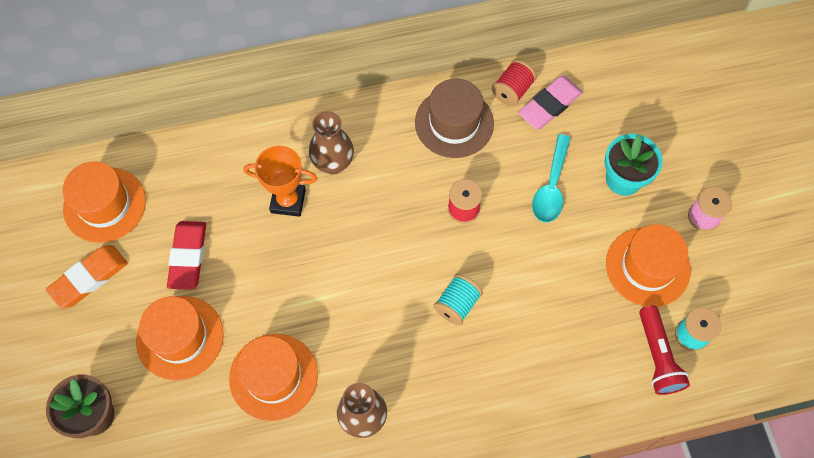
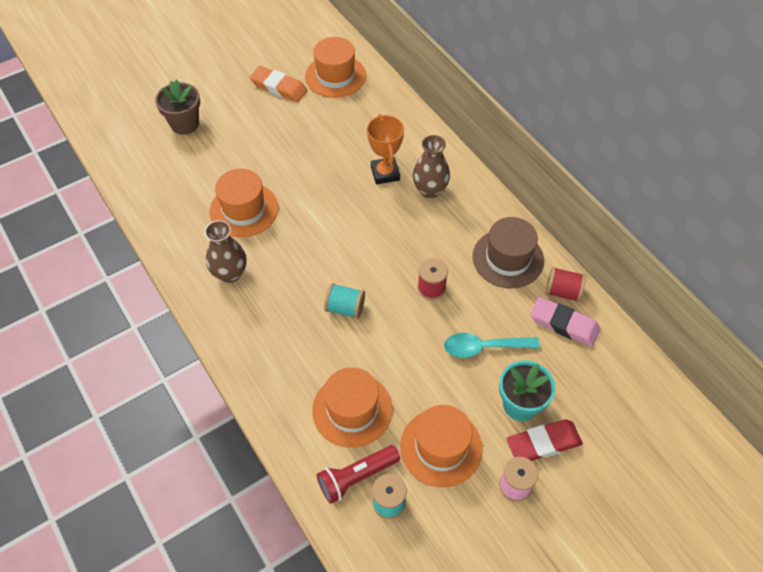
camera: 70 degrees right, 10 degrees down
(180, 337) = (254, 148): orange hat -> orange hat (352, 410)
(188, 257) = (316, 132): red eraser -> red eraser (543, 443)

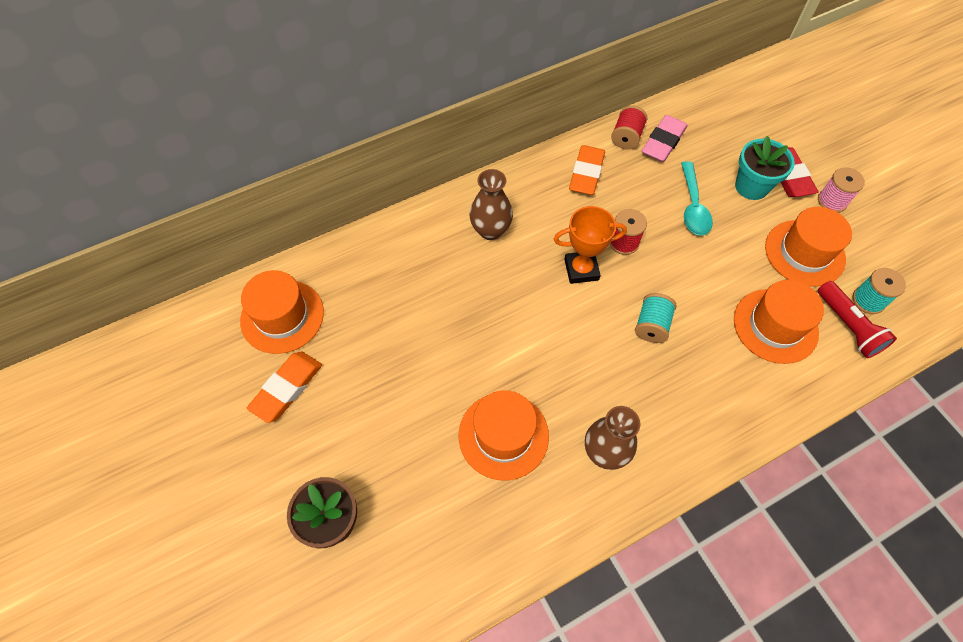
camera: 85 degrees left, 5 degrees up
(385, 173) = (460, 272): orange trophy -> orange trophy (581, 269)
(508, 258) = (586, 173): brown hat -> orange eraser

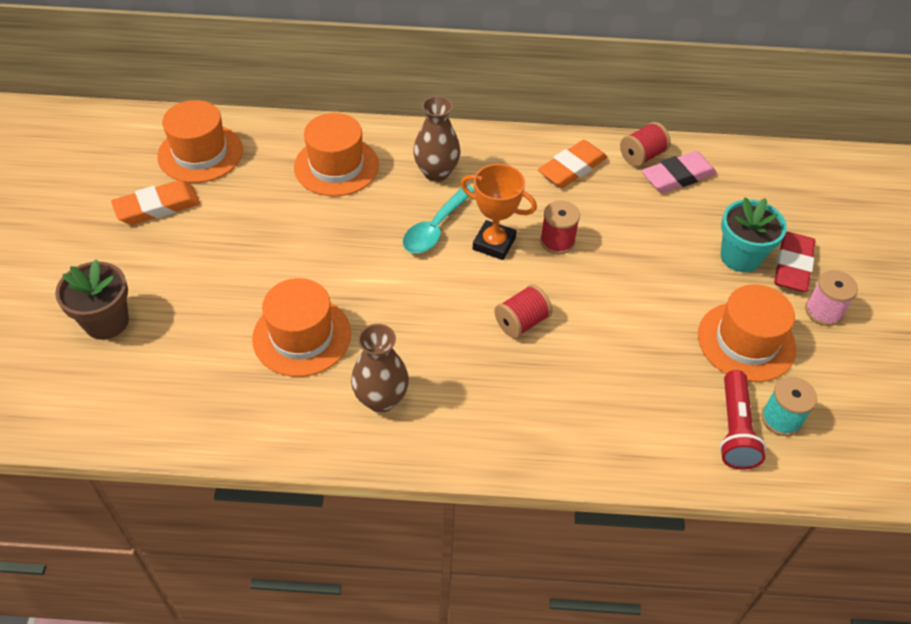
camera: 30 degrees right, 10 degrees down
(651, 325) = (521, 322): turquoise spool -> red spool
(693, 206) = (658, 245): turquoise spoon -> turquoise spoon (435, 228)
(775, 326) = (652, 388): orange hat -> orange hat (336, 166)

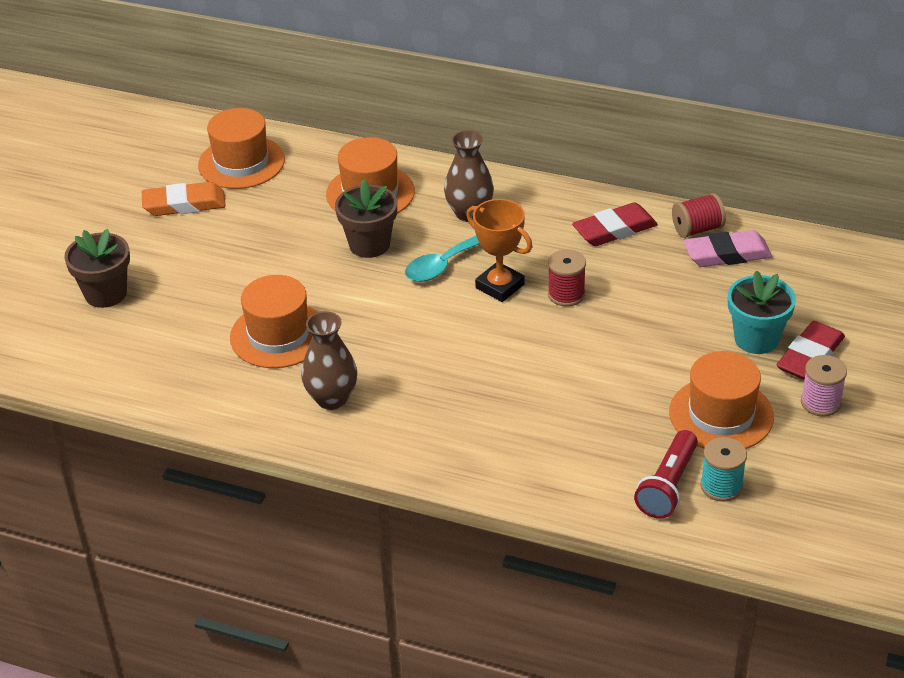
camera: 20 degrees right, 10 degrees down
(355, 220) = (369, 244): none -> brown flower pot
(521, 322) = (496, 359): red spool -> none
(572, 168) = (614, 230): orange eraser -> red eraser

